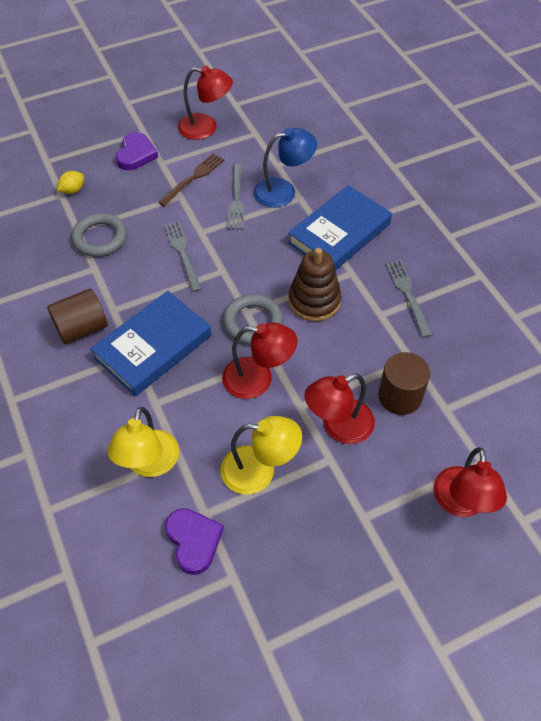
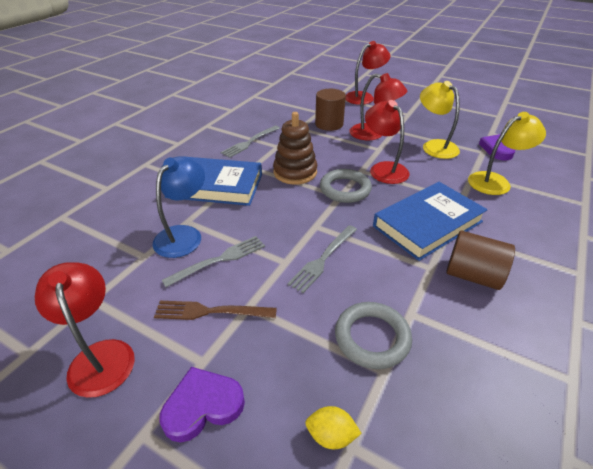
camera: 125 degrees left, 15 degrees down
(153, 347) = (427, 224): blue book -> blue book turned 45 degrees counterclockwise
(283, 191) = (184, 235): blue lamp -> blue lamp turned 75 degrees clockwise

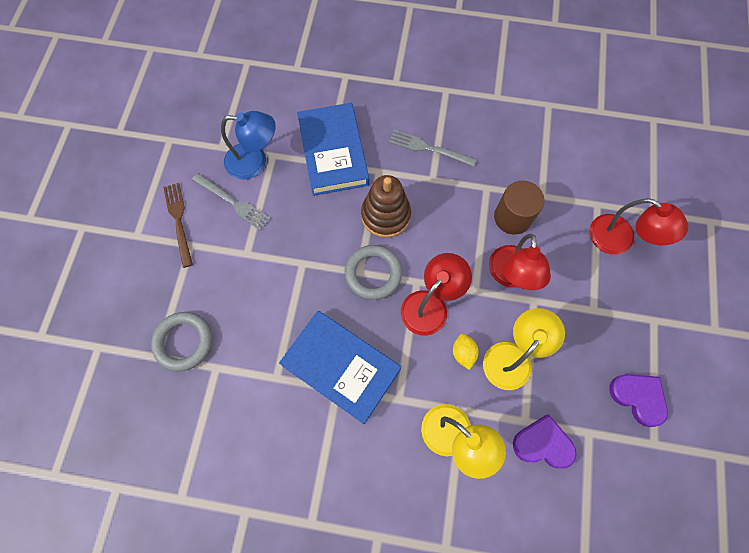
camera: 70 degrees right, 30 degrees up
(100, 356) = (126, 173): red lamp -> none
(202, 405) = (106, 250): purple heart -> purple heart (638, 397)
(322, 260) = (258, 282): grey fork -> none
(331, 435) = (102, 333): yellow lemon -> yellow lemon (463, 353)
(472, 275) = (277, 416): brown cylinder -> none

